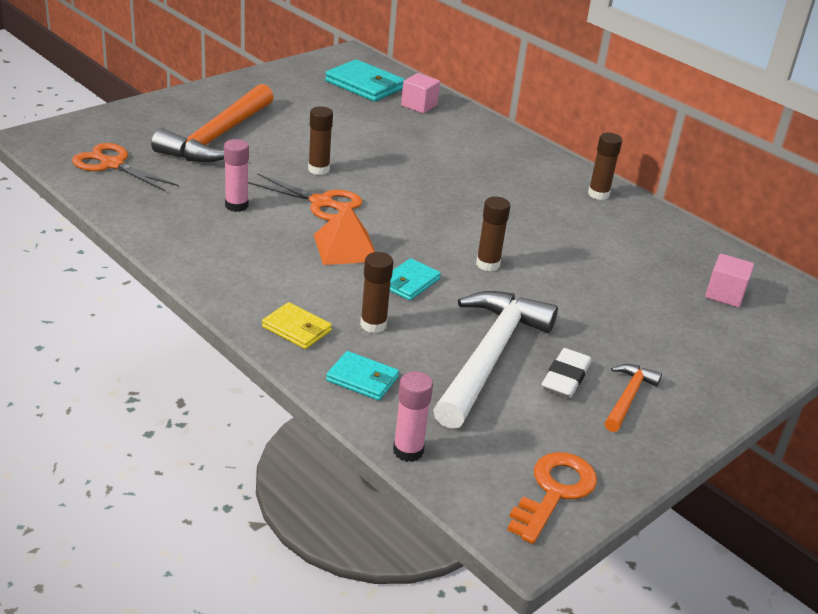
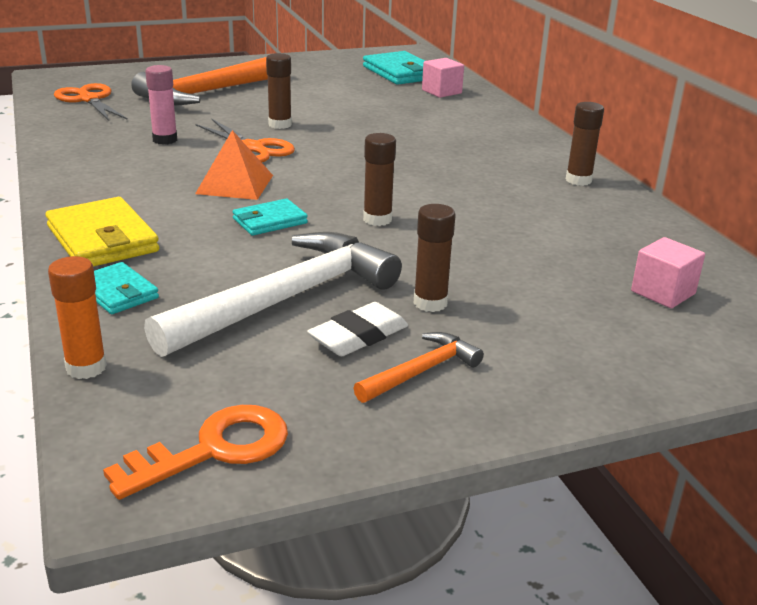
camera: 25 degrees right, 5 degrees down
(296, 329) = (102, 239): yellow wallet -> yellow wallet, size x1.67
(373, 325) = (187, 249): brown glue stick -> brown glue stick (430, 303)
(408, 451) = (86, 367): pink glue stick -> orange glue stick

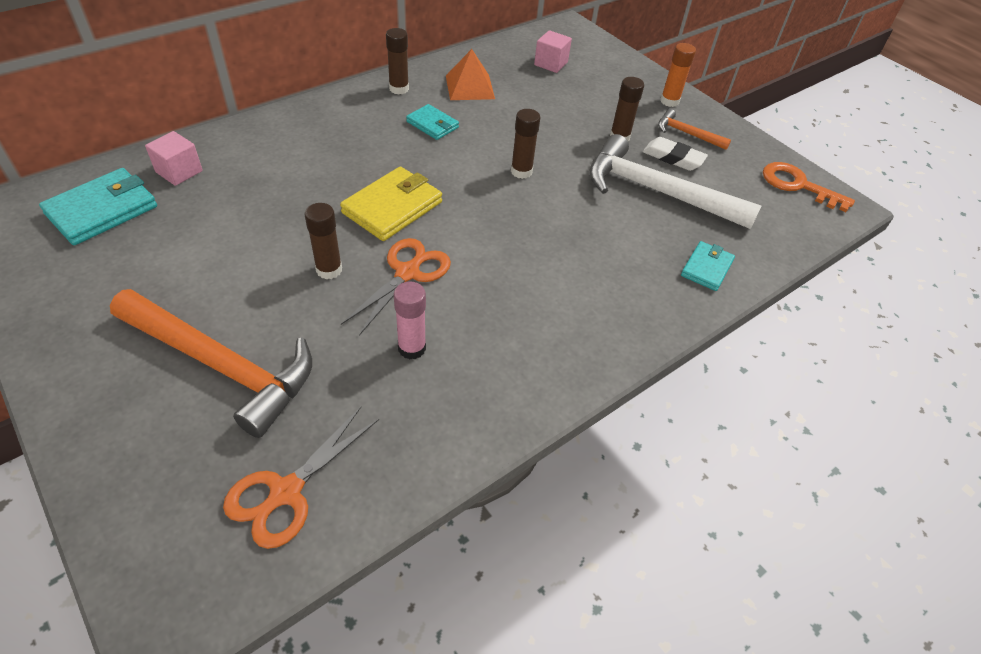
camera: 110 degrees left, 20 degrees up
(86, 367) = (785, 251): orange glue stick -> orange glue stick (669, 101)
(102, 239) = (645, 307): yellow wallet -> yellow wallet (392, 207)
(235, 184) = (499, 261): orange pyramid -> orange pyramid (470, 87)
(270, 221) = (557, 223): turquoise wallet -> turquoise wallet (432, 124)

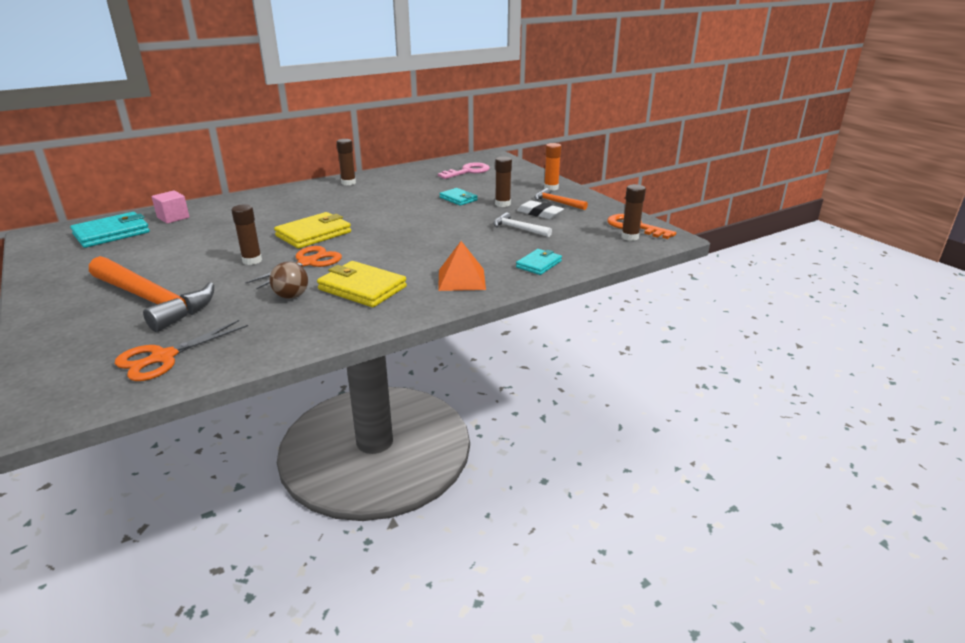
camera: 10 degrees right, 20 degrees down
(412, 348) = (291, 296): pink glue stick -> brown ball
(432, 124) = (364, 198): turquoise wallet -> turquoise wallet (458, 199)
(470, 87) = (401, 182): orange pyramid -> orange pyramid (461, 279)
(500, 327) = (362, 288): none -> yellow wallet
(521, 171) = (418, 219): brown glue stick -> brown glue stick (630, 237)
(551, 64) = (468, 171): pink cube -> pink key
(657, 192) = (518, 229): white hammer -> white hammer, size x0.48

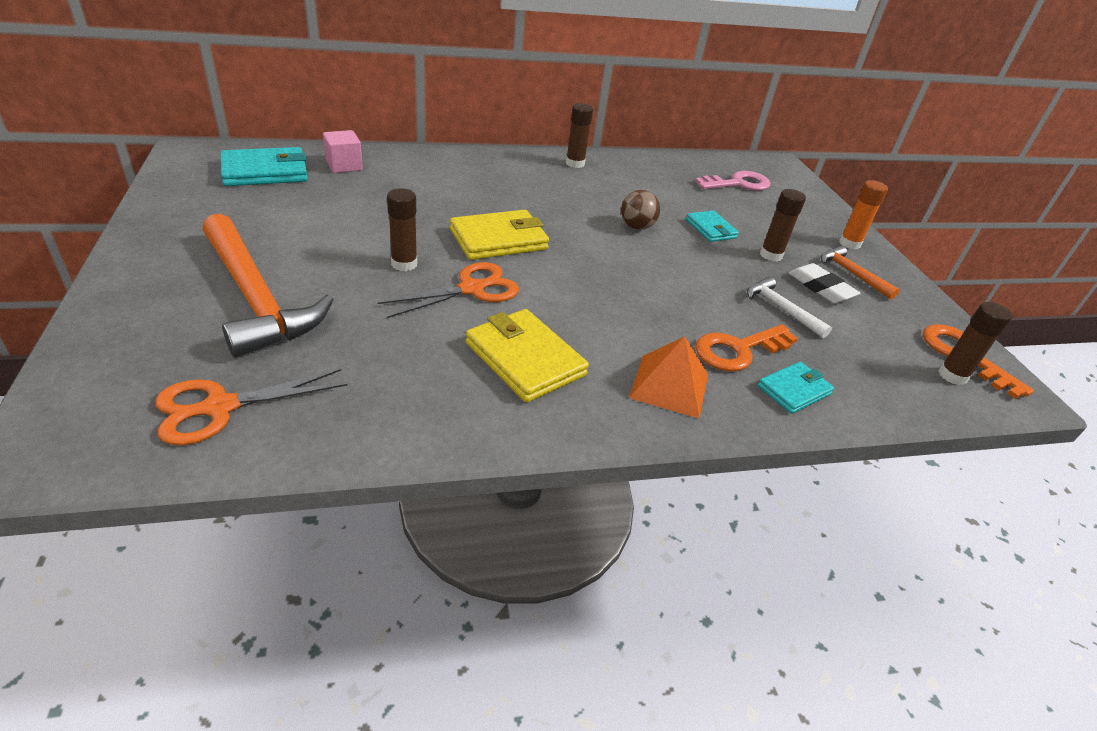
camera: 15 degrees right, 10 degrees up
(291, 296) = (426, 345): brown ball -> brown ball (636, 227)
(498, 254) = (738, 350): none -> orange key

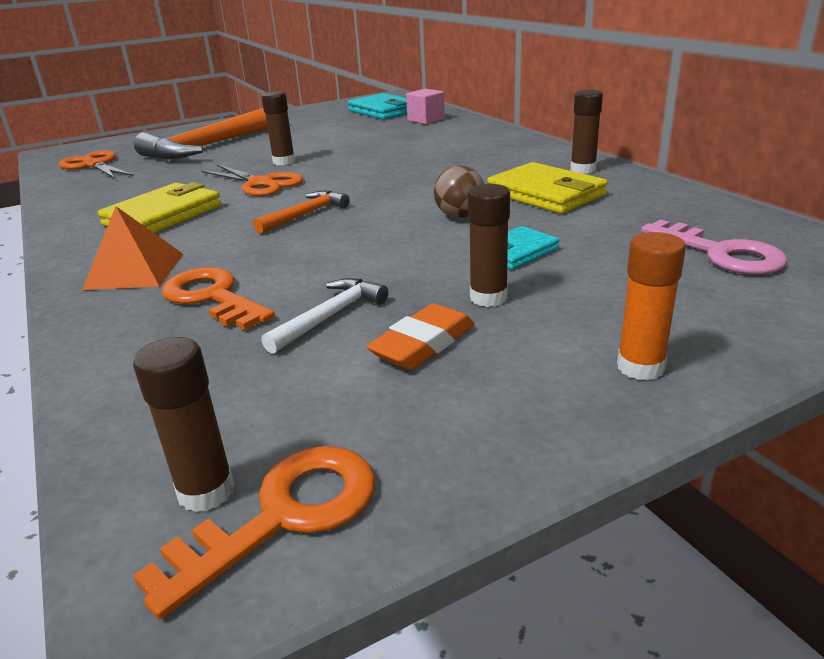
camera: 80 degrees right, 10 degrees down
(498, 239) = (356, 176): yellow wallet -> yellow wallet (545, 194)
(794, 390) = (136, 337): turquoise wallet -> none
(821, 288) = (423, 344): white eraser -> orange eraser
(852, 274) = (508, 372): orange hammer -> orange hammer (305, 214)

